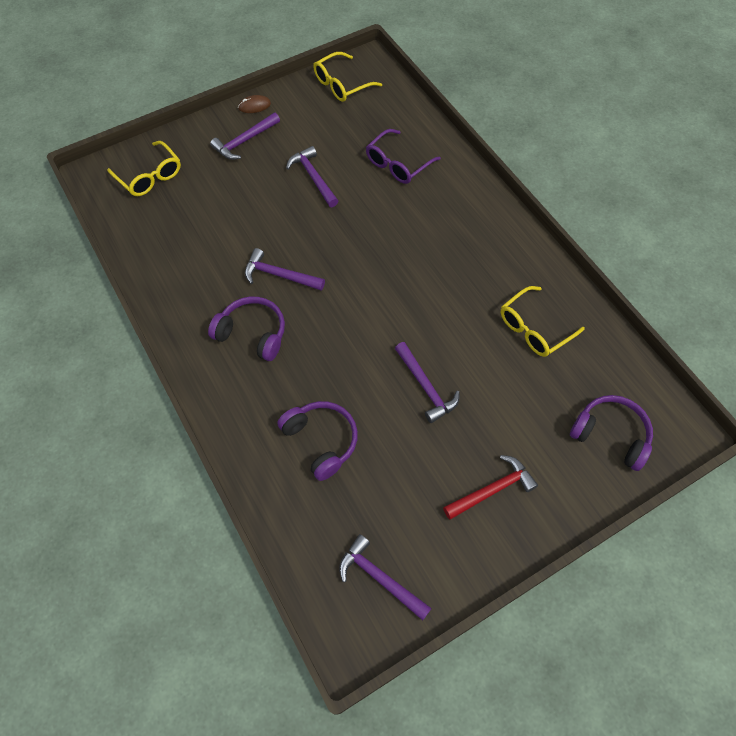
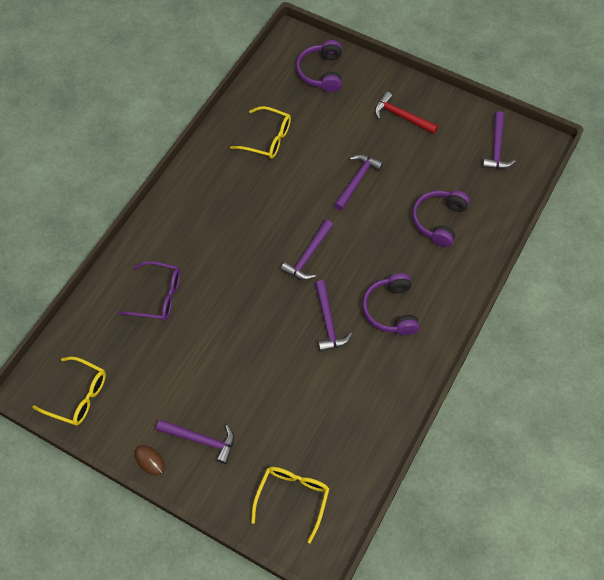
camera: 120 degrees left, 0 degrees up
(313, 177) = (211, 355): purple hammer -> purple hammer (308, 256)

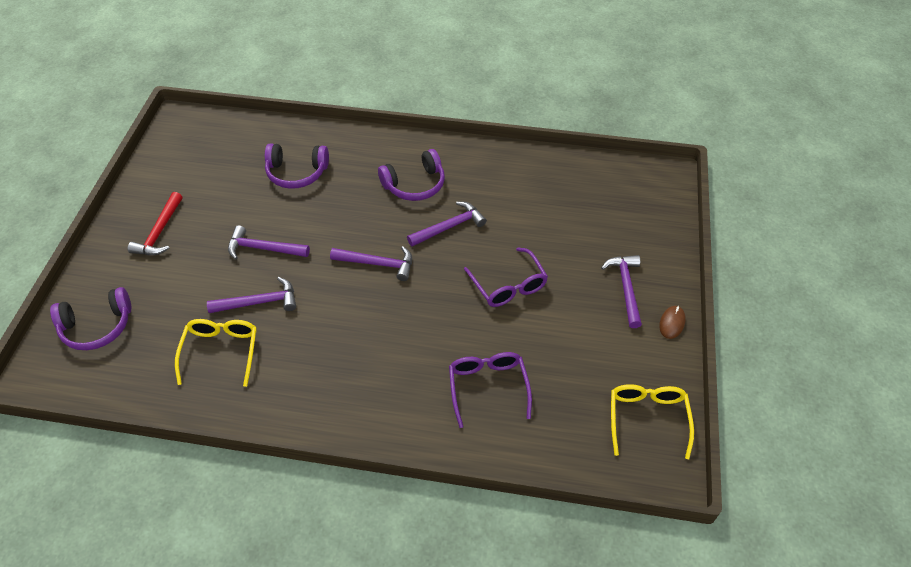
camera: 110 degrees left, 10 degrees down
(245, 345) = (508, 285): none -> purple glasses
(292, 499) = (636, 205): yellow glasses -> none
(496, 148) = (190, 149): purple hammer -> purple hammer (259, 302)

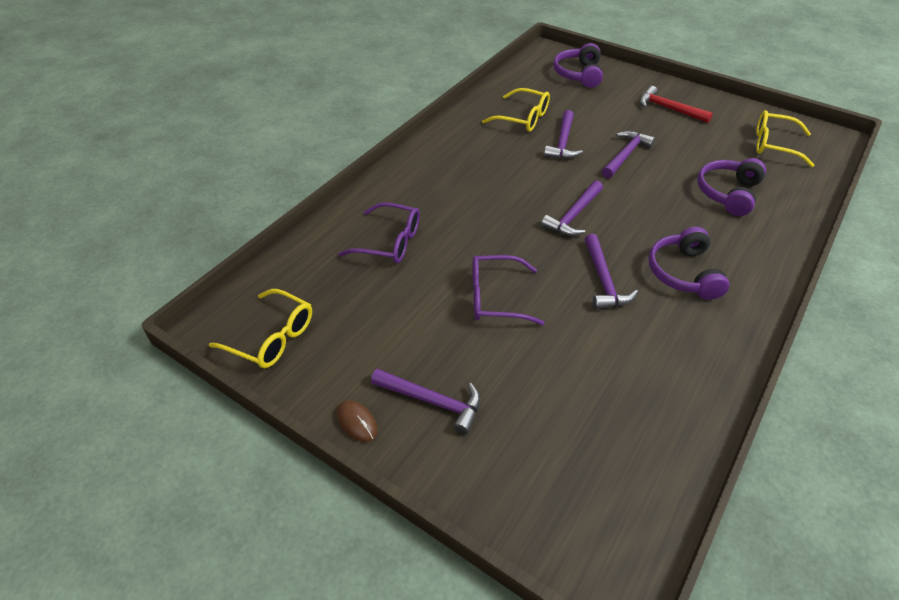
camera: 115 degrees right, 5 degrees down
(205, 152) = (775, 145): none -> yellow glasses

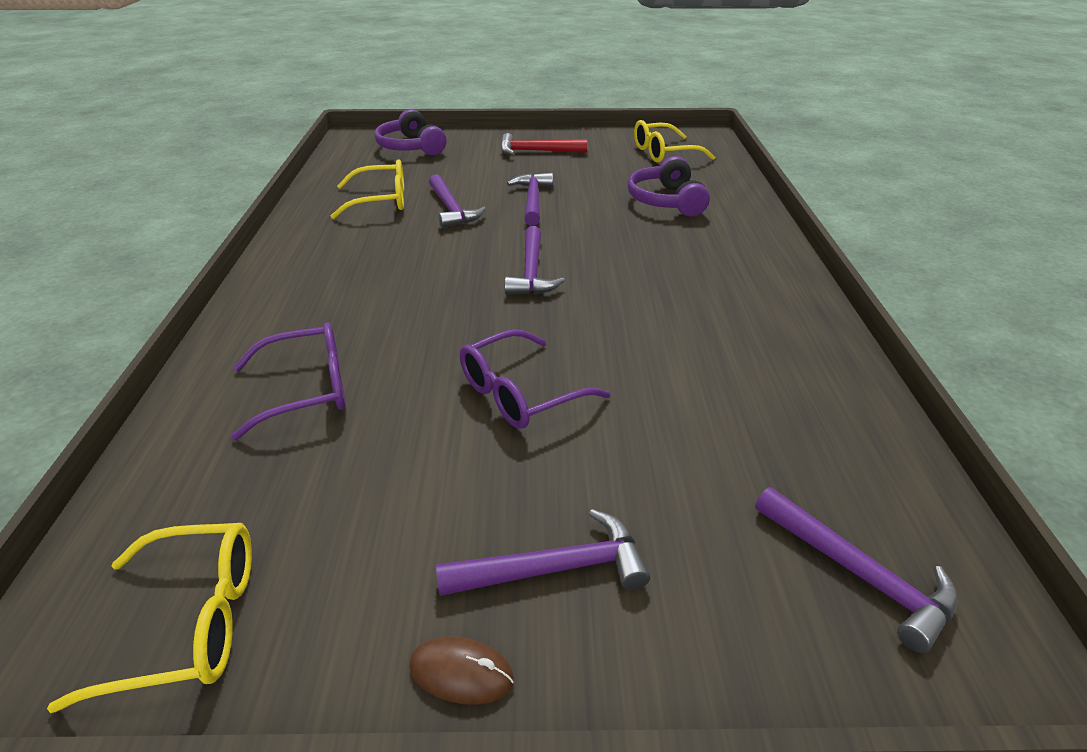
camera: 35 degrees left, 10 degrees down
(603, 280) = (628, 321): purple hammer -> purple hammer (858, 574)
(683, 273) = (700, 282): purple headphones -> none

